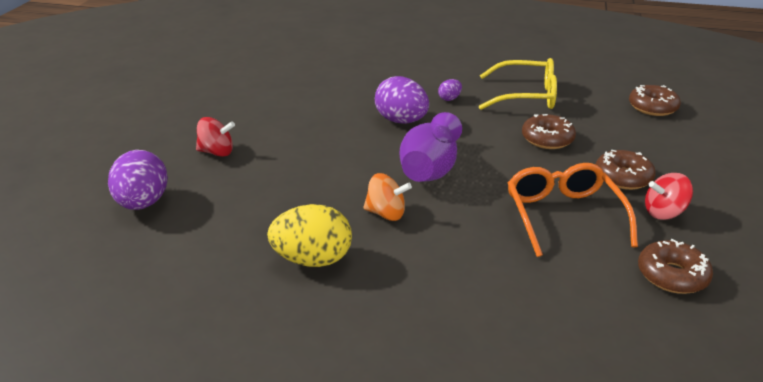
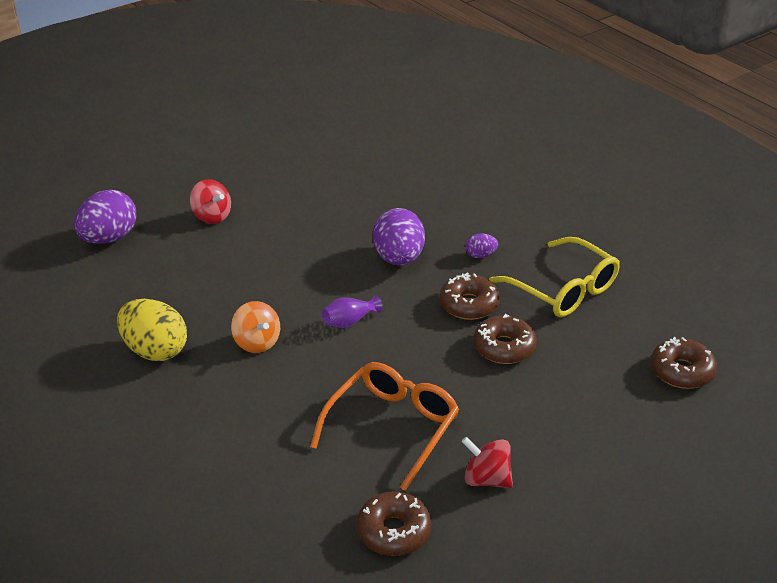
camera: 40 degrees right, 5 degrees up
(430, 170) = (349, 321): purple vase -> purple vase, size x0.50
(623, 177) = (509, 425): brown donut -> brown donut (469, 305)

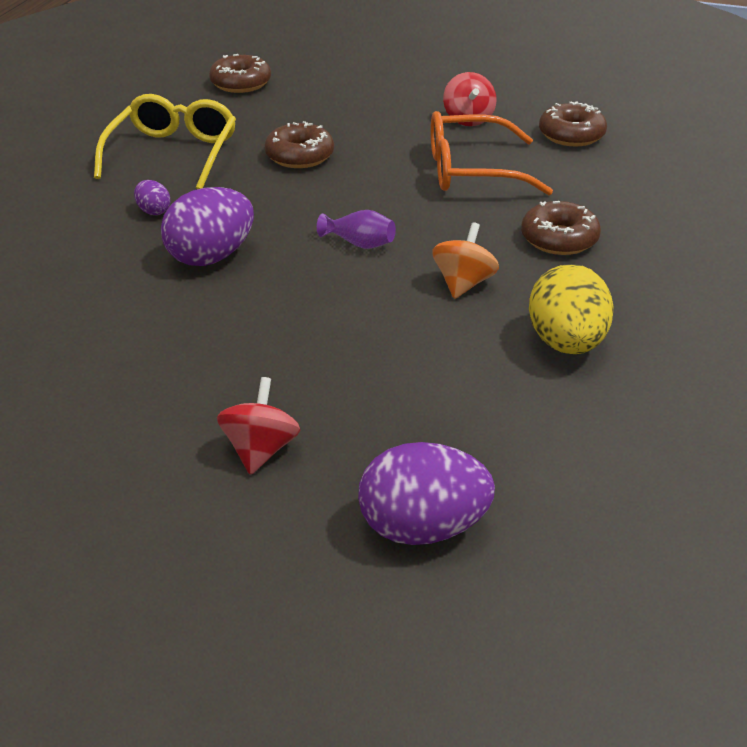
camera: 125 degrees left, 0 degrees up
(469, 305) = (253, 191): brown donut -> brown donut (559, 239)

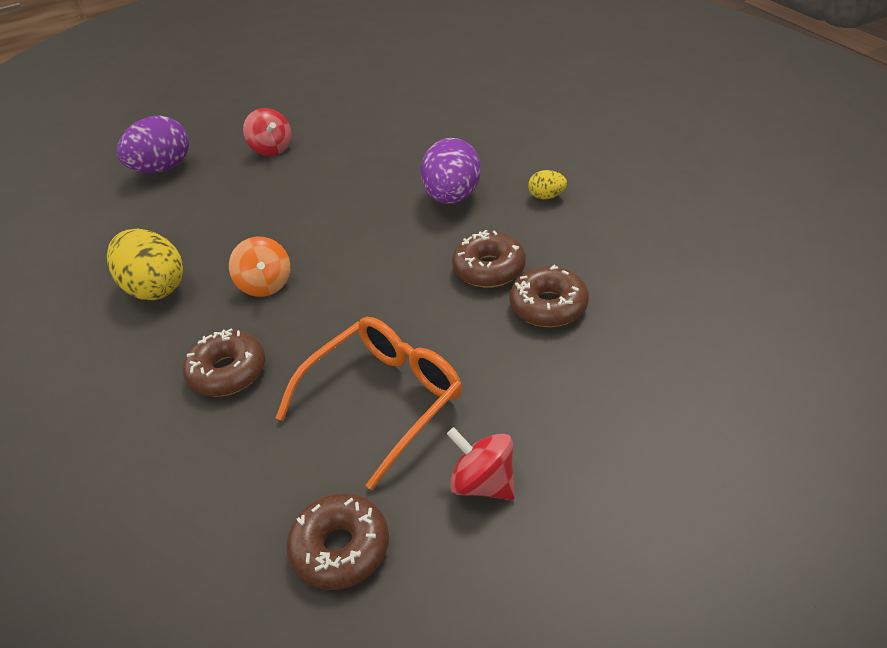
camera: 140 degrees right, 5 degrees up
(153, 211) = (547, 196): purple egg -> yellow egg
(173, 154) = (637, 239): yellow glasses -> none
(240, 83) = (778, 351): brown donut -> brown donut (489, 269)
(359, 244) = (375, 265): purple vase -> none

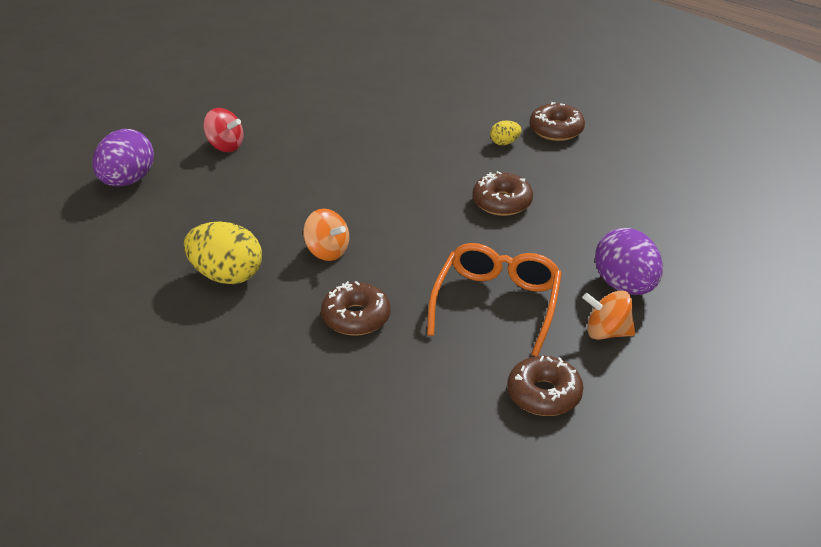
camera: 30 degrees left, 5 degrees down
(452, 197) = (429, 157): purple egg -> purple egg (625, 286)
(483, 483) = (607, 332): red spinning top -> orange spinning top
(548, 306) = (566, 218): brown donut -> brown donut (556, 130)

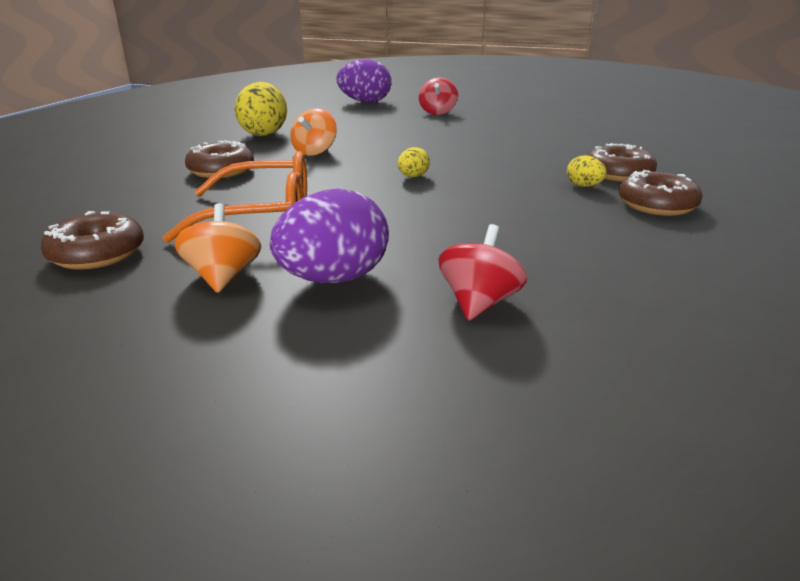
camera: 70 degrees right, 10 degrees down
(439, 212) = (413, 177): none -> yellow egg
(502, 202) = (459, 198): brown donut -> brown donut (618, 174)
(673, 239) = (479, 303): none -> red spinning top

